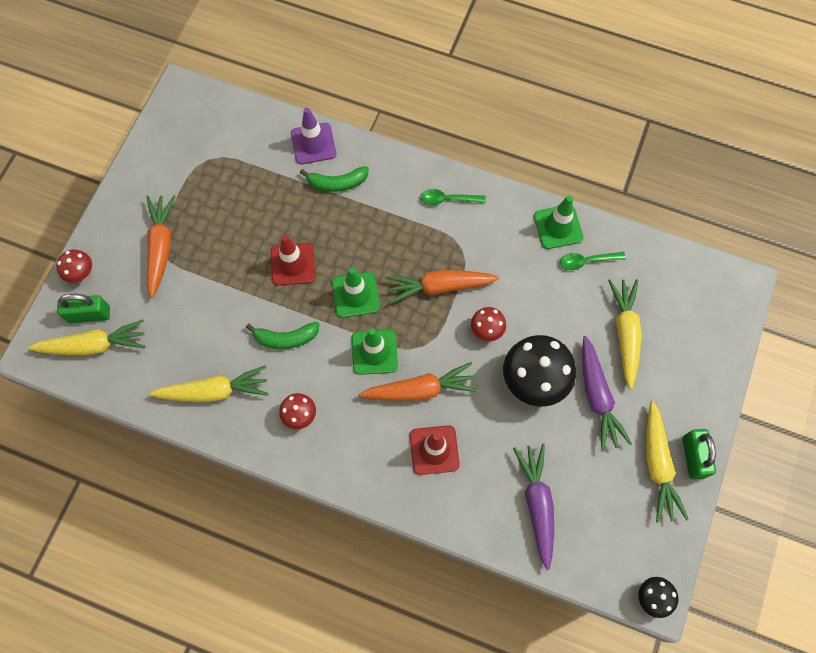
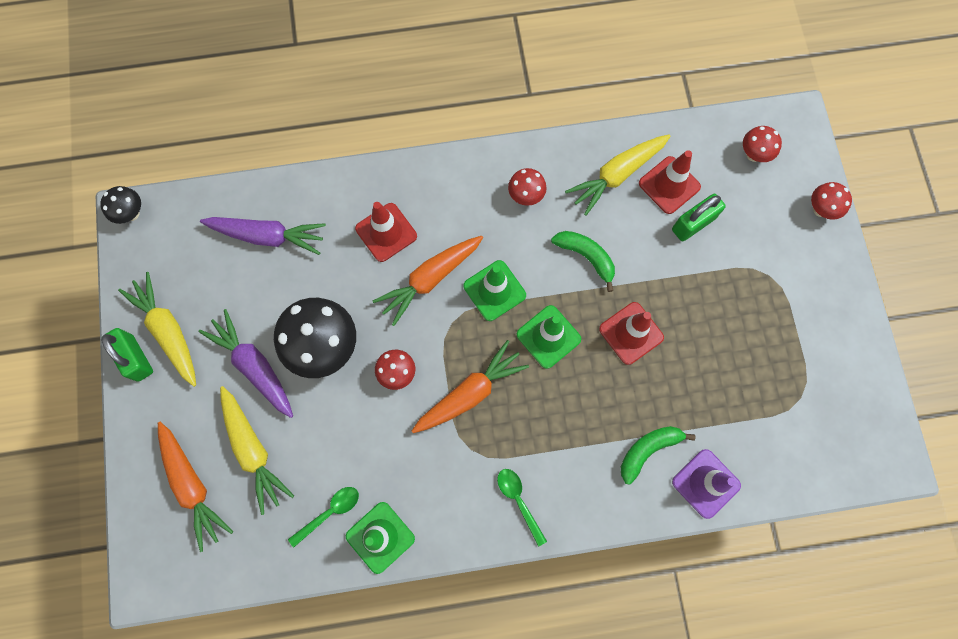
camera: 150 degrees right, 5 degrees up
(89, 314) = (781, 178): green padlock -> green padlock (693, 224)
(94, 345) = (753, 154): yellow carrot -> red mushroom
(161, 247) = (770, 277): orange carrot -> orange carrot (192, 485)
(179, 358) = (669, 185): none -> red traffic cone
(286, 338) = (586, 257): green banana -> green banana turned 75 degrees clockwise
(447, 199) = (518, 500): green spoon -> green spoon turned 90 degrees counterclockwise
(537, 504) = (268, 236): purple carrot -> purple carrot turned 45 degrees counterclockwise

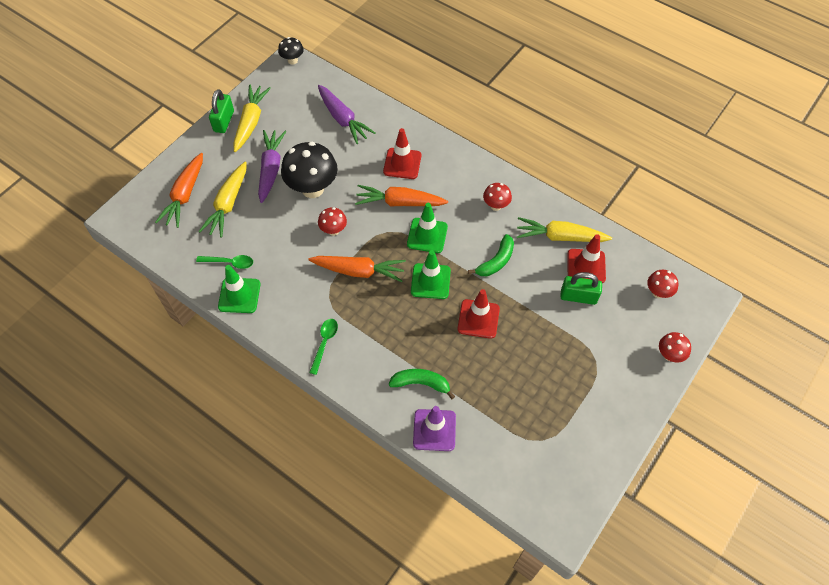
camera: 45 degrees right, 15 degrees down
(586, 257) = (496, 261): green banana -> green banana turned 45 degrees clockwise

